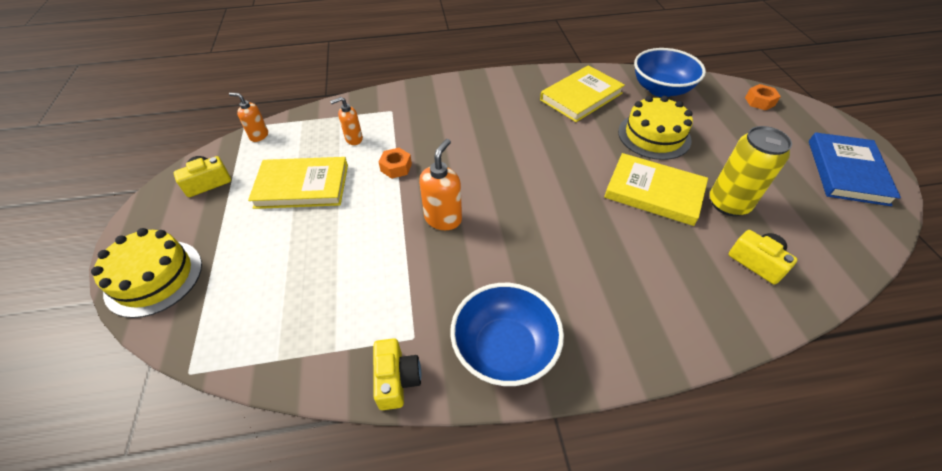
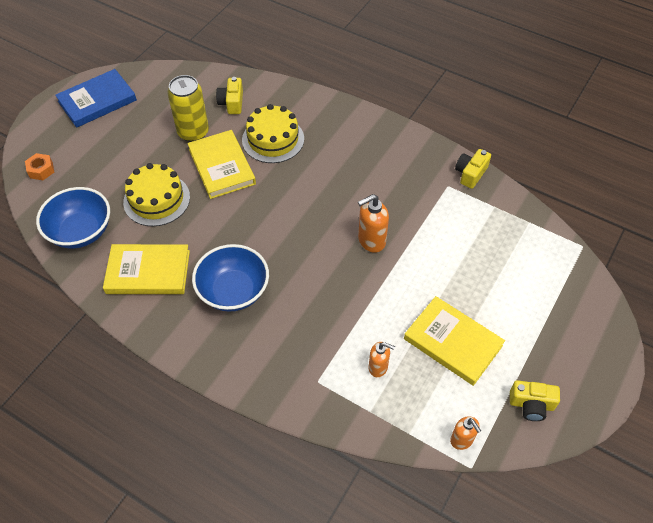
camera: 140 degrees left, 5 degrees up
(154, 277) = (594, 329): yellow cake -> yellow cake (273, 139)
(396, 167) = (367, 308): orange nut -> none
(504, 349) = (406, 152): blue bowl -> blue bowl (233, 291)

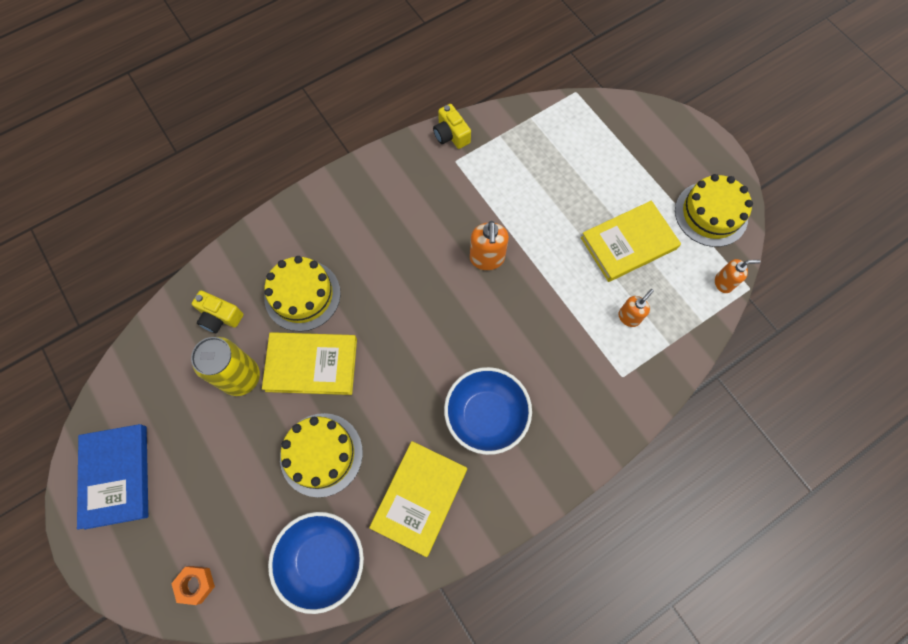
camera: 65 degrees left, 15 degrees up
(531, 405) = (711, 214): yellow camera -> yellow cake

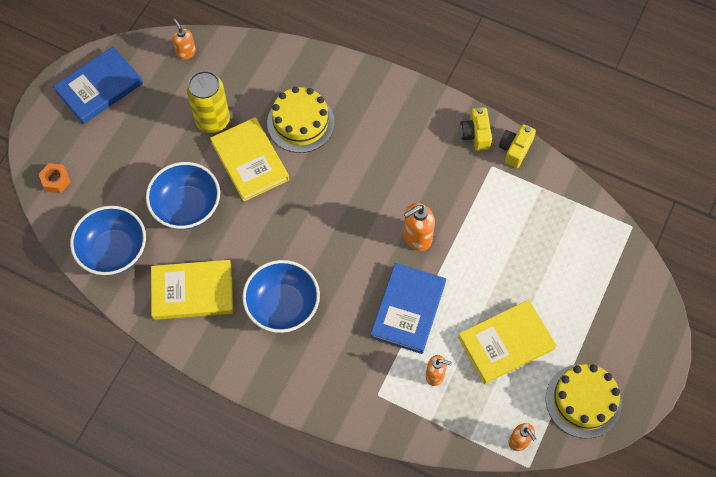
camera: 60 degrees right, 5 degrees down
(143, 363) = (186, 52): none -> orange soap dispenser
(220, 317) = (249, 79): yellow camera -> yellow camera (475, 134)
(321, 454) = (187, 207): yellow cake -> blue bowl
(553, 305) = (408, 309): none -> blue book
(628, 243) = (506, 343): yellow book -> yellow book turned 60 degrees counterclockwise

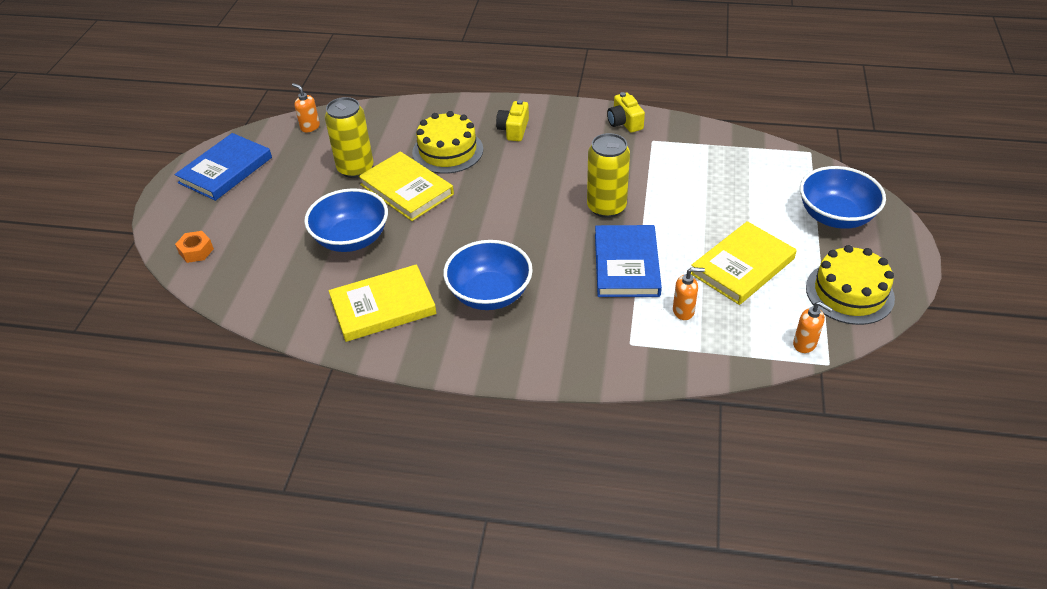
camera: 15 degrees left, 20 degrees down
(114, 251) = (280, 293): blue bowl -> blue bowl (835, 216)
(417, 237) = (606, 207): orange soap dispenser -> yellow can
(515, 149) = (667, 124): yellow camera -> yellow camera (514, 130)

